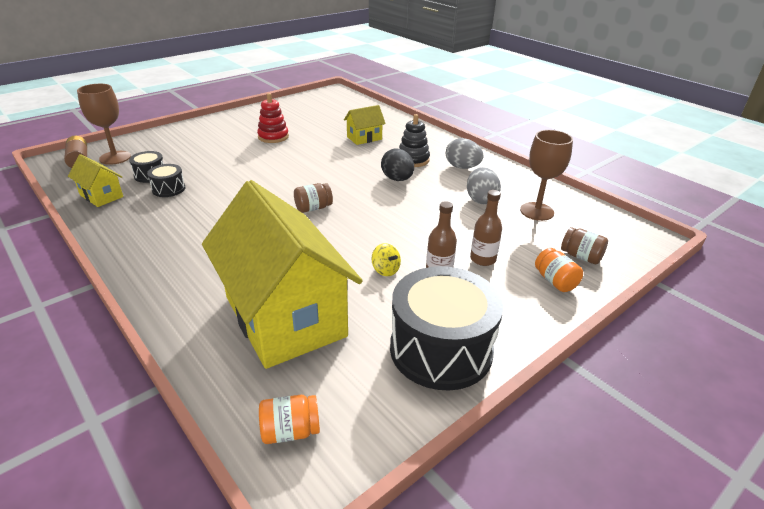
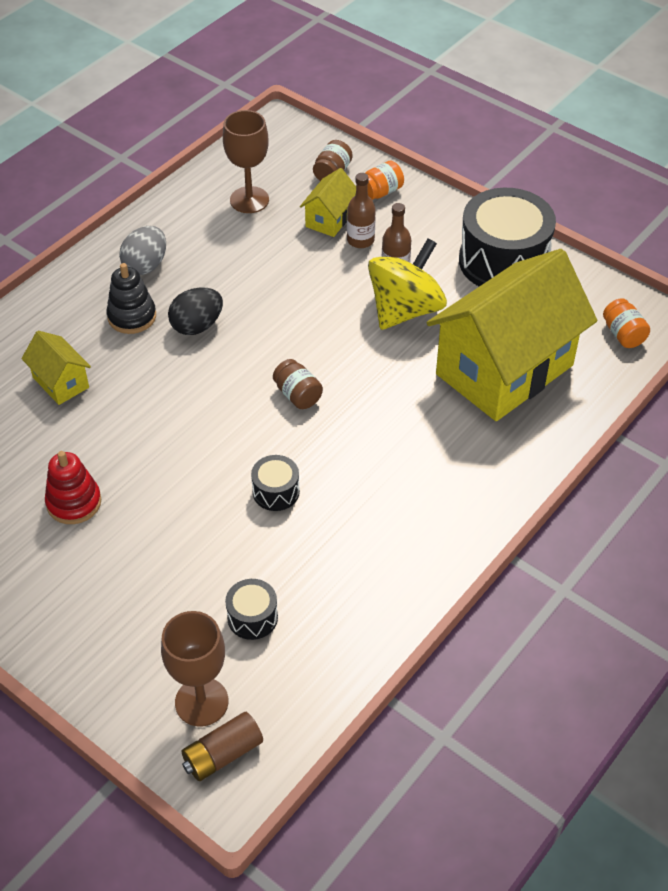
camera: 100 degrees left, 15 degrees up
(101, 196) = (332, 649): yellow house -> yellow house (329, 219)
(168, 189) = (289, 573): black drum -> black drum (276, 492)
(385, 270) = (405, 310): yellow spinning top -> yellow spinning top, size x2.47
(481, 199) = (233, 245): grey egg -> none

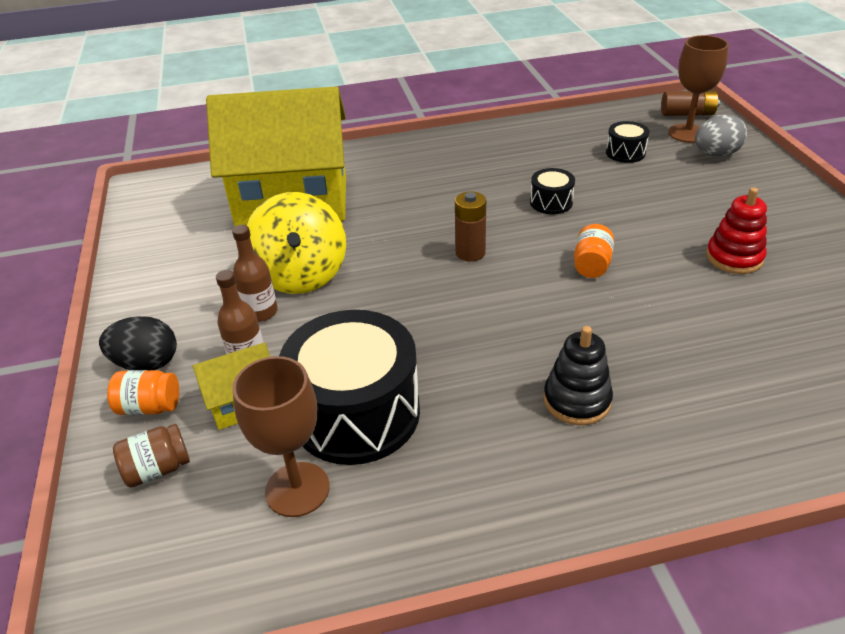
camera: 140 degrees left, 10 degrees down
(60, 382) = (704, 364): yellow house -> none
(146, 265) = (513, 462): grey egg -> grey egg (716, 154)
(197, 326) = (510, 354): black egg -> black egg (147, 363)
(298, 395) = (470, 253): brown jar -> brown battery
(405, 310) = (301, 275): yellow spinning top -> yellow spinning top turned 90 degrees counterclockwise
(503, 261) = (165, 274): black drum -> black drum (356, 413)
(623, 334) = (181, 188): orange jar -> orange jar (591, 265)

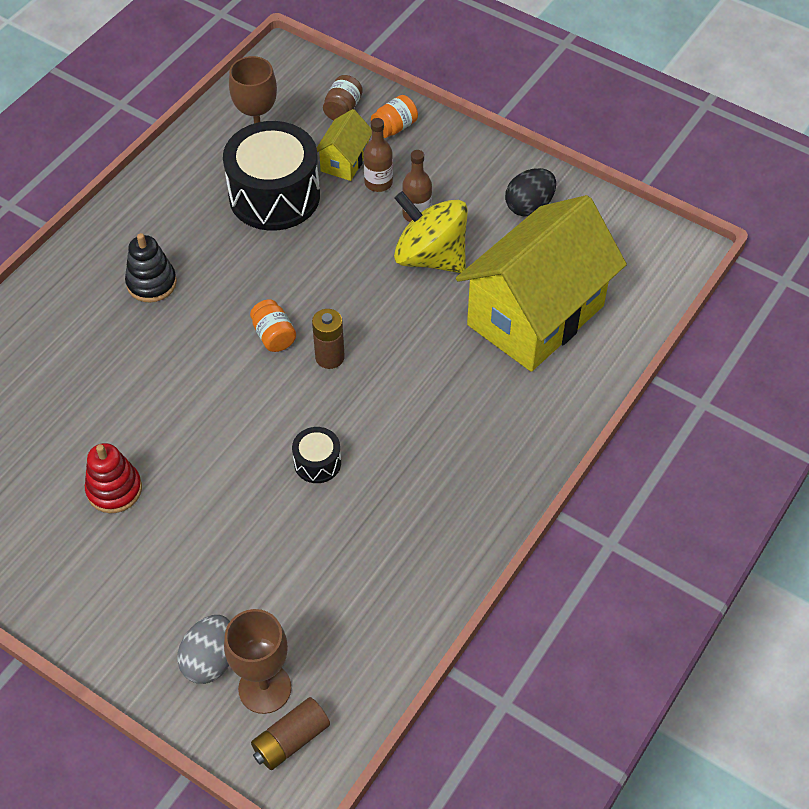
camera: 135 degrees right, 15 degrees up
(147, 363) = (435, 143): black egg -> black egg (529, 206)
(591, 265) = (224, 405): orange jar -> orange jar (274, 336)
(625, 153) = (306, 597): black drum -> none

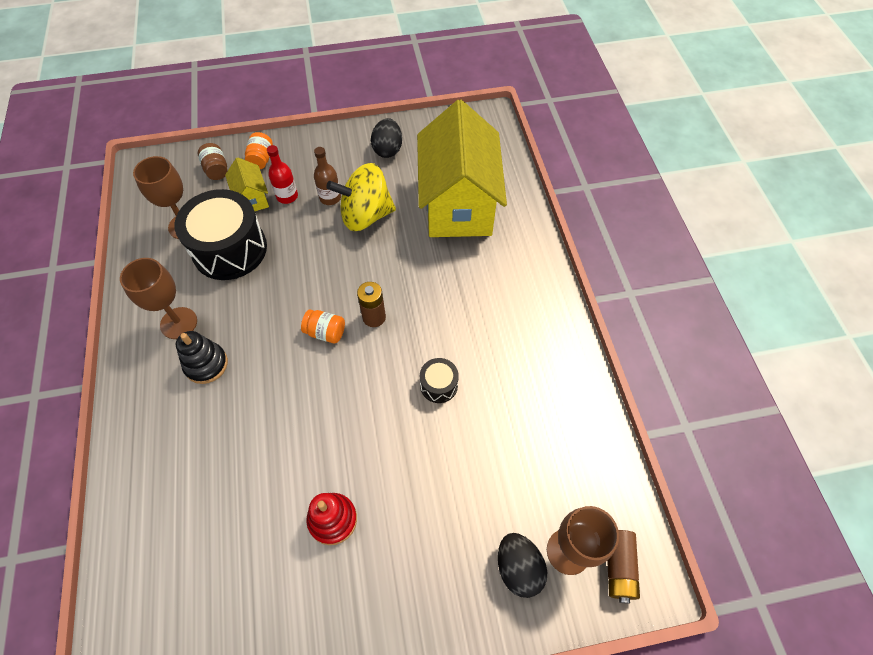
camera: 45 degrees left, 5 degrees up
(166, 230) = (178, 323): none -> brown goblet
(210, 660) = (518, 568): grey egg -> black egg
(378, 183) = (287, 196): brown bottle -> red bottle

